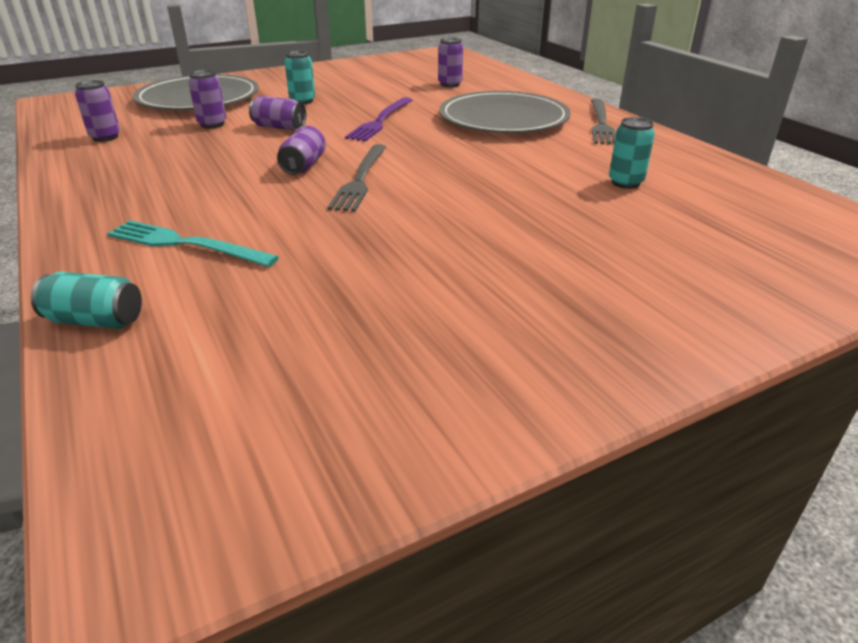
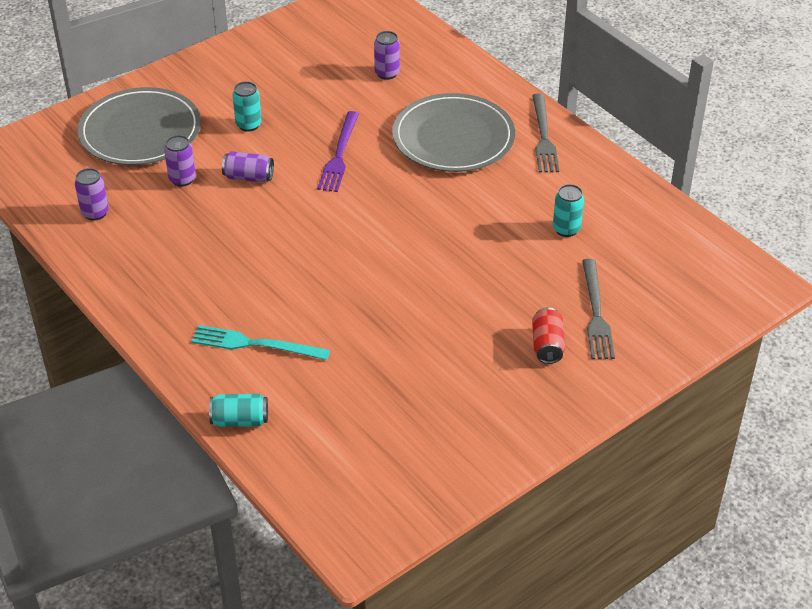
camera: 10 degrees left, 10 degrees up
(304, 165) = (298, 236): purple can -> none
(360, 179) = (353, 250): grey fork -> grey fork (596, 313)
(595, 282) = (547, 345): none -> red can

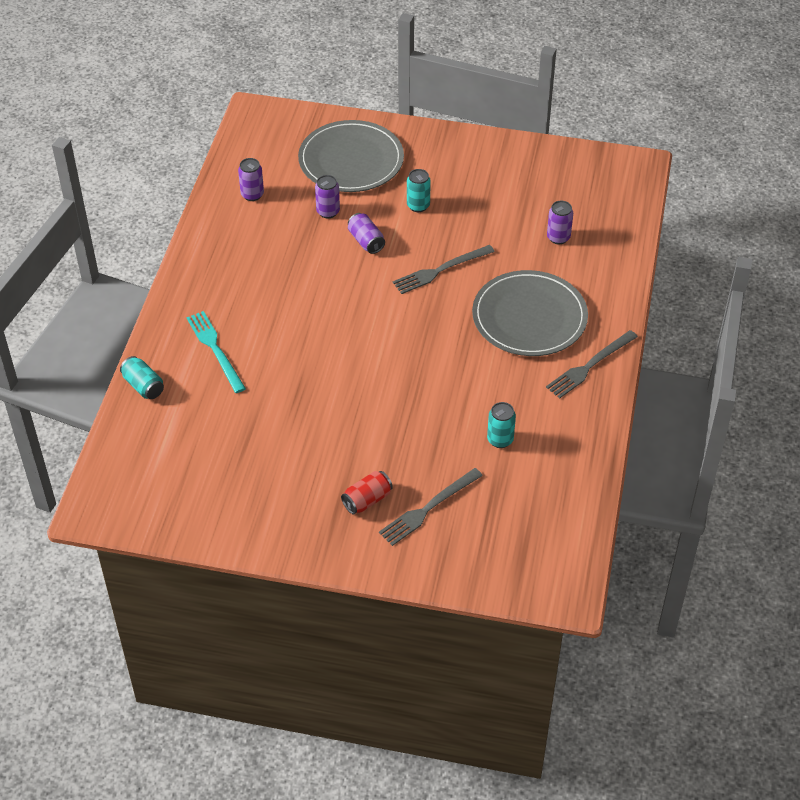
camera: 50 degrees right, 5 degrees up
(339, 155) = (440, 270): purple fork -> grey fork

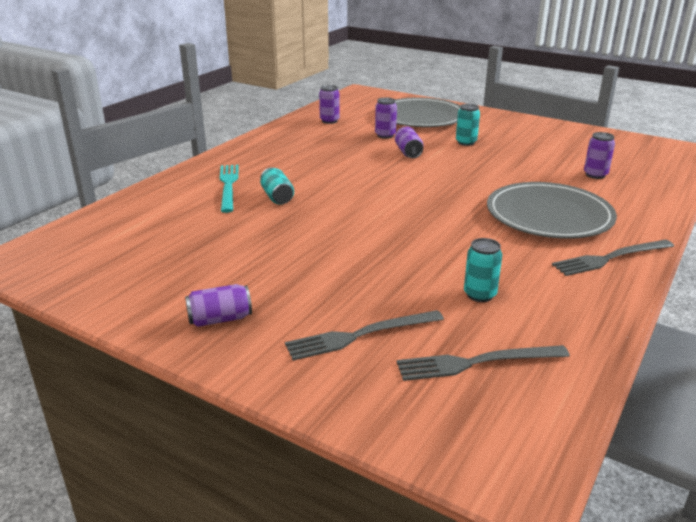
camera: 20 degrees right, 20 degrees down
(143, 386) = (146, 195): turquoise can -> turquoise can (277, 197)
(317, 523) = (220, 319): none -> purple can
(367, 500) = (292, 312): red can -> none
(440, 270) = (469, 176): grey fork -> grey fork (476, 363)

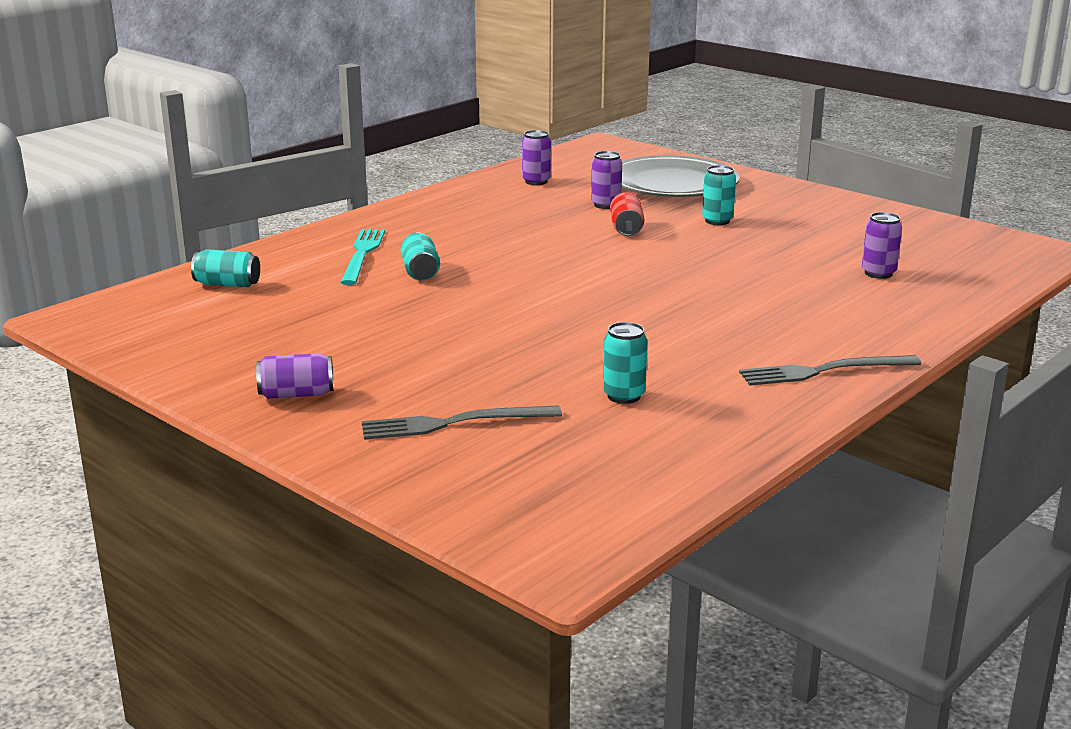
camera: 10 degrees right, 5 degrees down
(132, 219) = (227, 284): none -> turquoise can
(408, 152) = (626, 229): purple can -> red can
(476, 363) = (578, 460): grey fork -> none
(549, 215) = (775, 317): grey plate -> none

